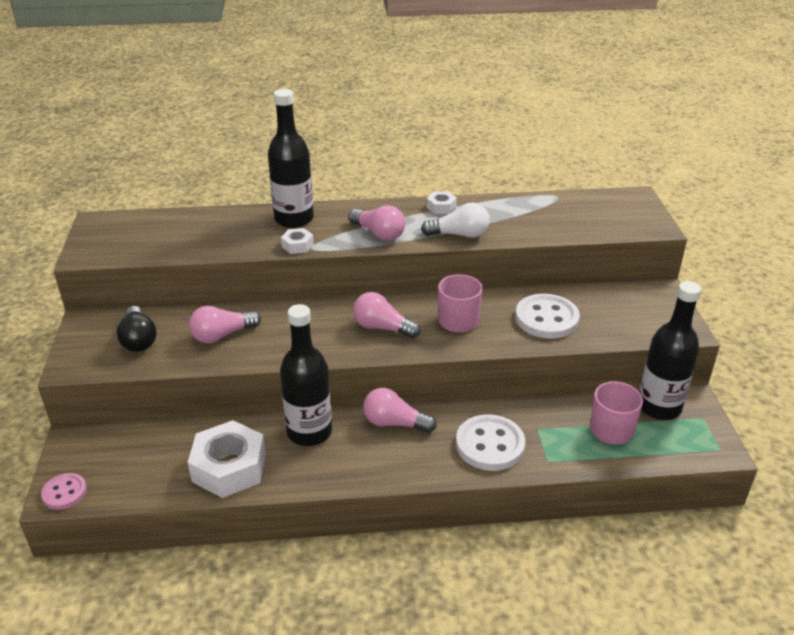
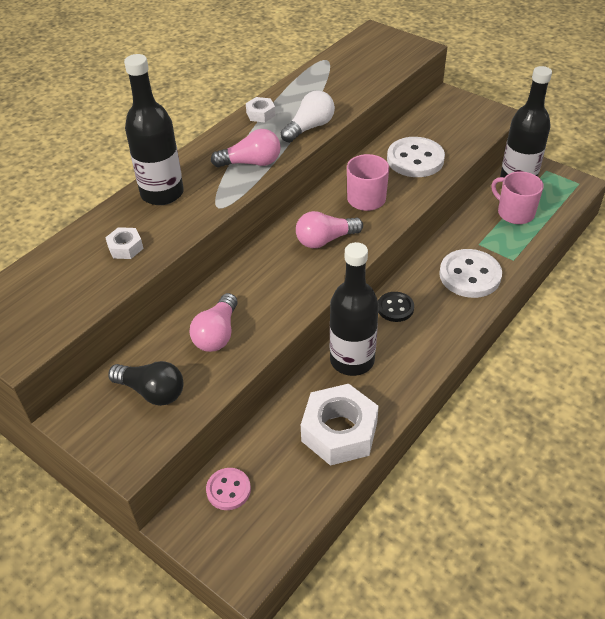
camera: 45 degrees left, 10 degrees up
(64, 492) = (248, 564): pink button -> pink button (228, 490)
(297, 245) = (204, 212): white nut -> white nut (125, 248)
(394, 423) = (395, 308): pink light bulb -> black button

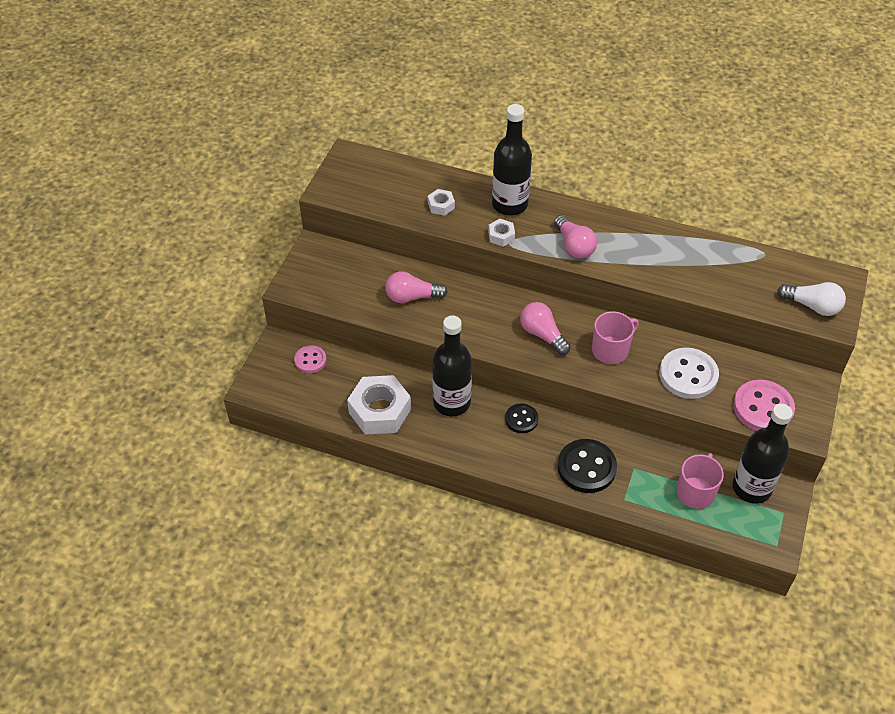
camera: 70 degrees right, 5 degrees up
(152, 391) = (347, 279): black light bulb -> none
(260, 114) = (646, 232): white nut -> white nut (501, 236)
(309, 127) = (644, 270): white light bulb -> white light bulb (812, 306)
(466, 129) = (763, 408): none -> pink button
(470, 275) = (586, 467): white button -> black button

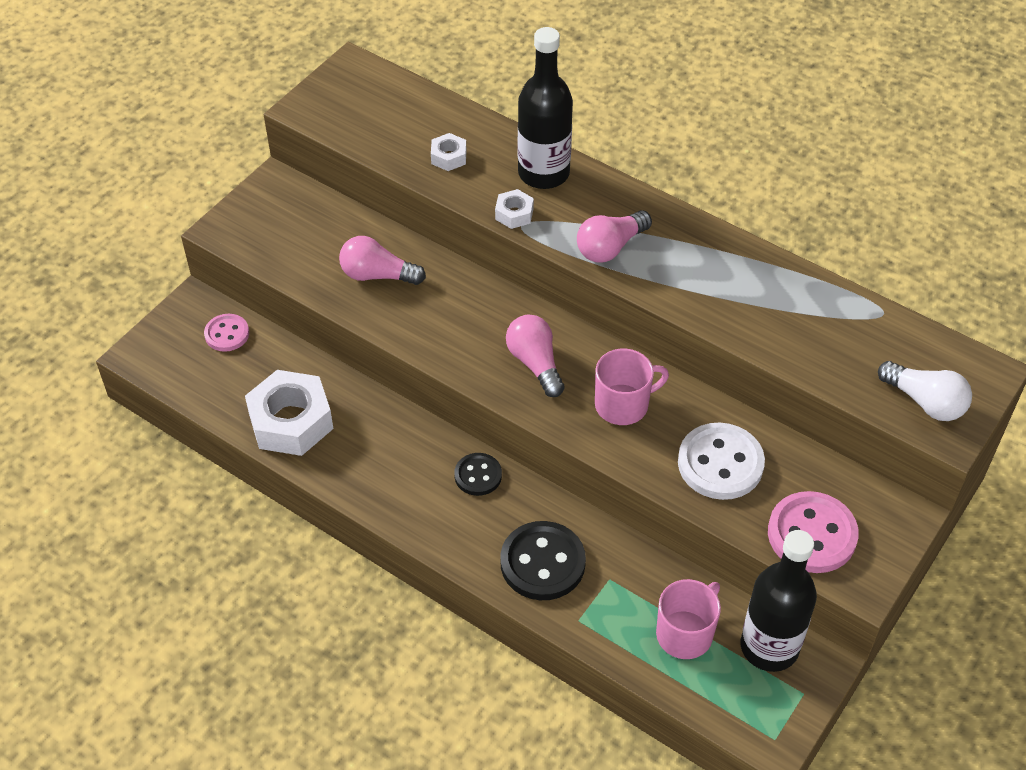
camera: 15 degrees right, 0 degrees up
(451, 402) = (392, 431): black bottle -> none
(574, 246) = (610, 247): pink light bulb -> pink light bulb turned 60 degrees clockwise

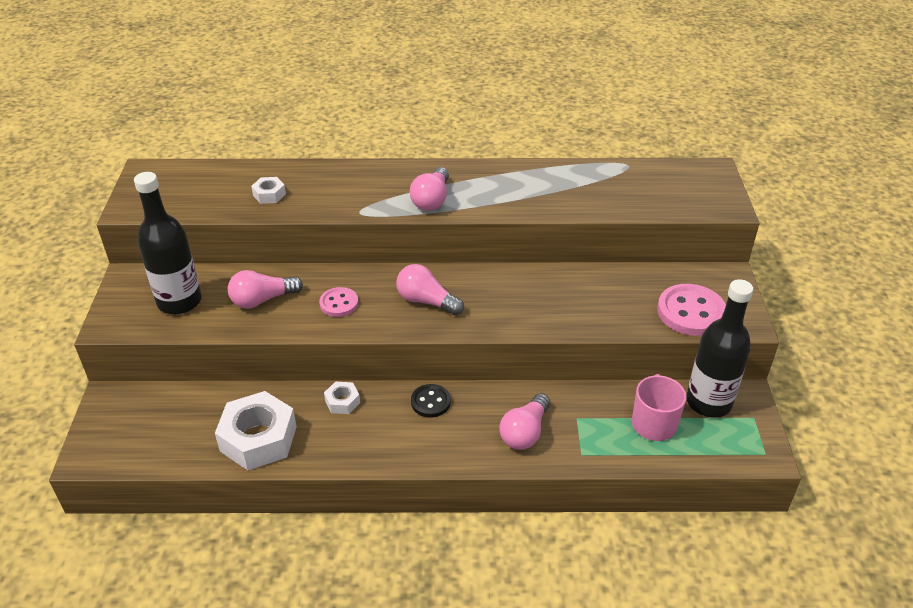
camera: 35 degrees left, 10 degrees down
(227, 334) = (154, 406): pink button -> pink button (339, 303)
(514, 214) = (348, 208): white nut -> white nut (342, 402)
(542, 563) = (525, 432): black button -> pink light bulb
(543, 173) = (346, 178): black bottle -> black bottle (179, 301)
(623, 404) = (507, 297): pink mug -> none
(720, 463) = (599, 301): white button -> none
(925, 402) = (699, 198): white light bulb -> none

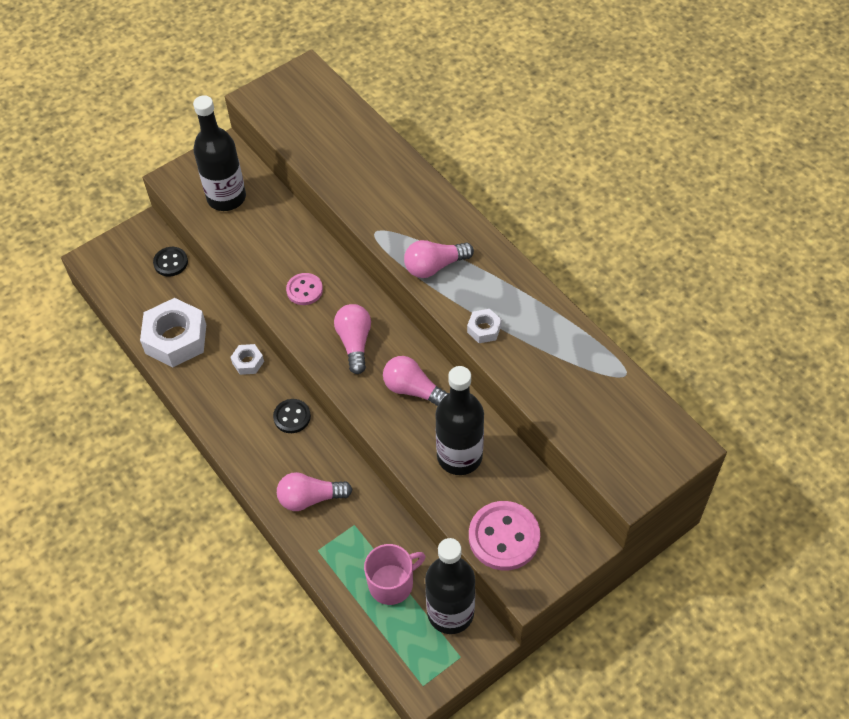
camera: 55 degrees right, 15 degrees up
(170, 399) = (171, 262): none -> black button
(262, 300) = (269, 242): pink light bulb -> pink light bulb (413, 389)
(269, 195) = (345, 162): white nut -> white nut (484, 329)
(595, 299) = (459, 456): none -> black bottle

